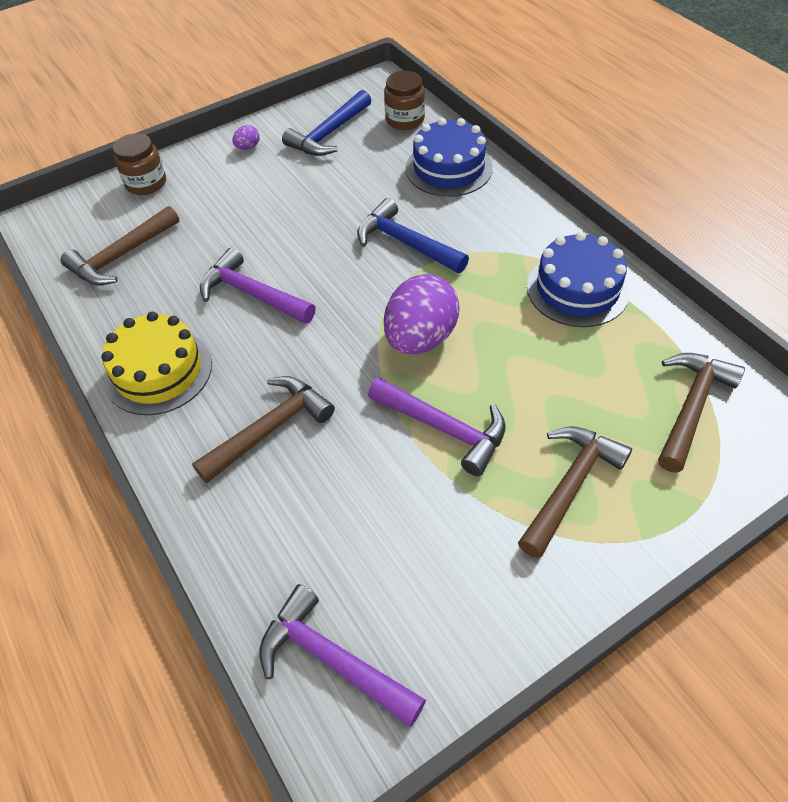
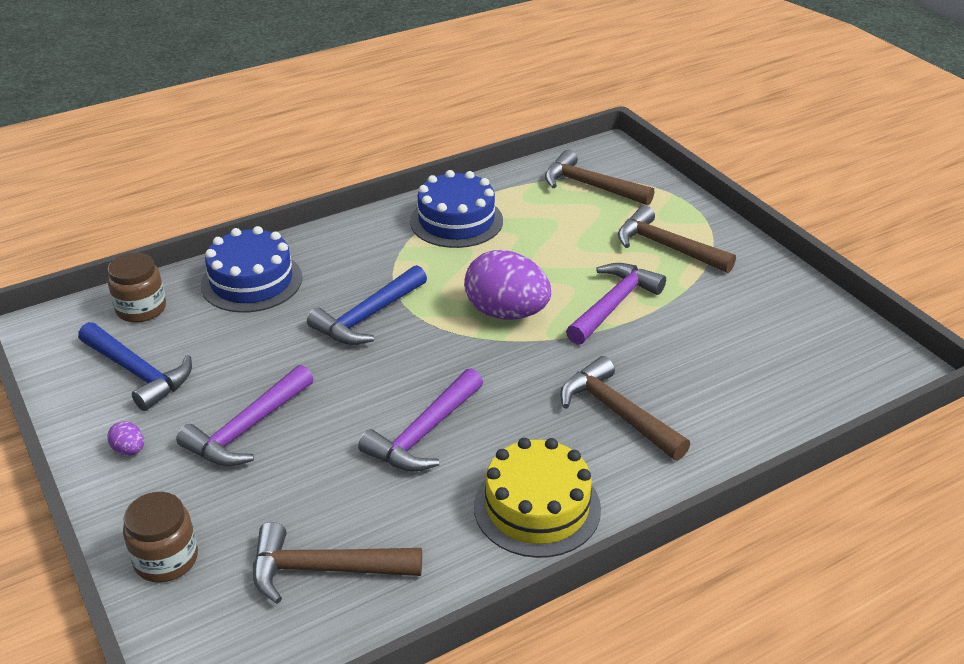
camera: 90 degrees left, 15 degrees down
(121, 256) = (324, 569): brown hammer -> brown hammer turned 135 degrees clockwise
(333, 659) = (837, 371): purple hammer -> purple hammer (247, 428)

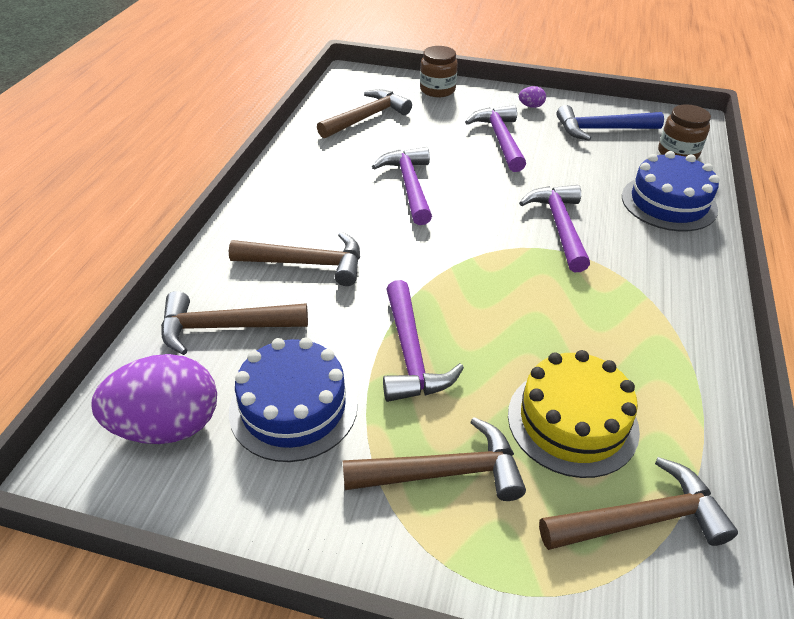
camera: 135 degrees right, 5 degrees up
(368, 316) = (559, 226): blue hammer -> purple hammer
(456, 221) = (661, 353): blue cake -> blue cake (293, 407)
(506, 313) = (480, 289): purple egg -> purple egg (167, 426)
(537, 507) = (297, 187): yellow cake -> yellow cake (572, 421)
(736, 399) = (224, 327): none -> brown hammer

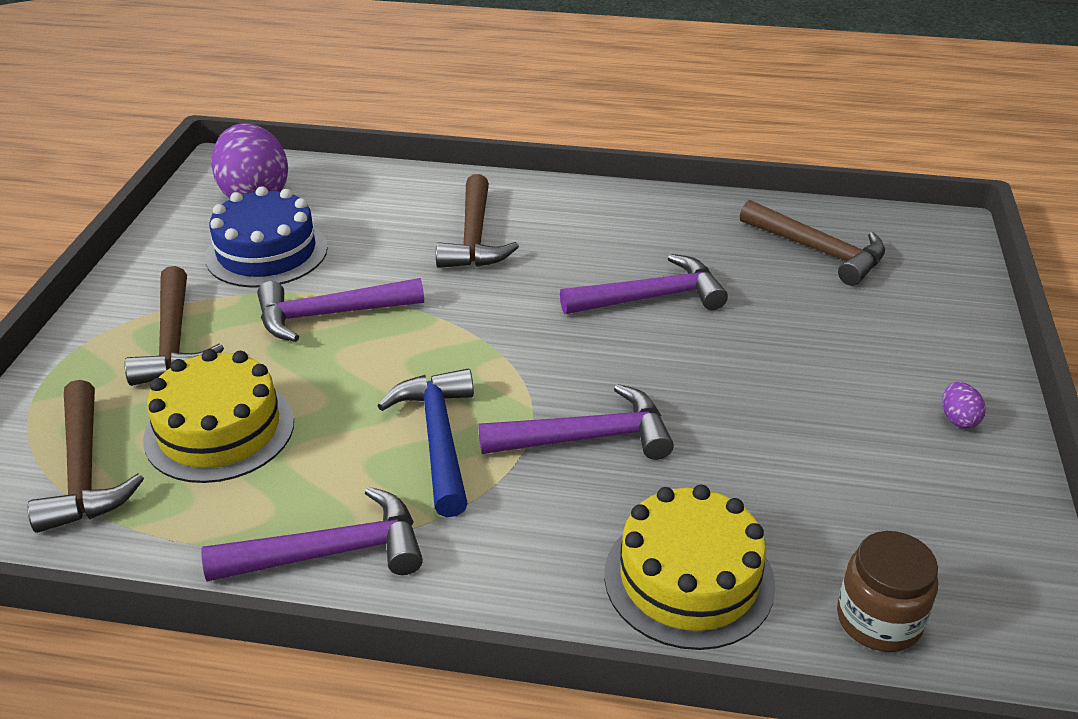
camera: 85 degrees right, 5 degrees down
(224, 327) = (373, 203): brown hammer -> none
(437, 90) = (950, 311): brown jar -> none
(500, 139) = (818, 381): purple hammer -> purple hammer (331, 553)
(601, 129) = (919, 510): blue hammer -> blue hammer (439, 438)
(668, 203) = (689, 579): blue cake -> yellow cake

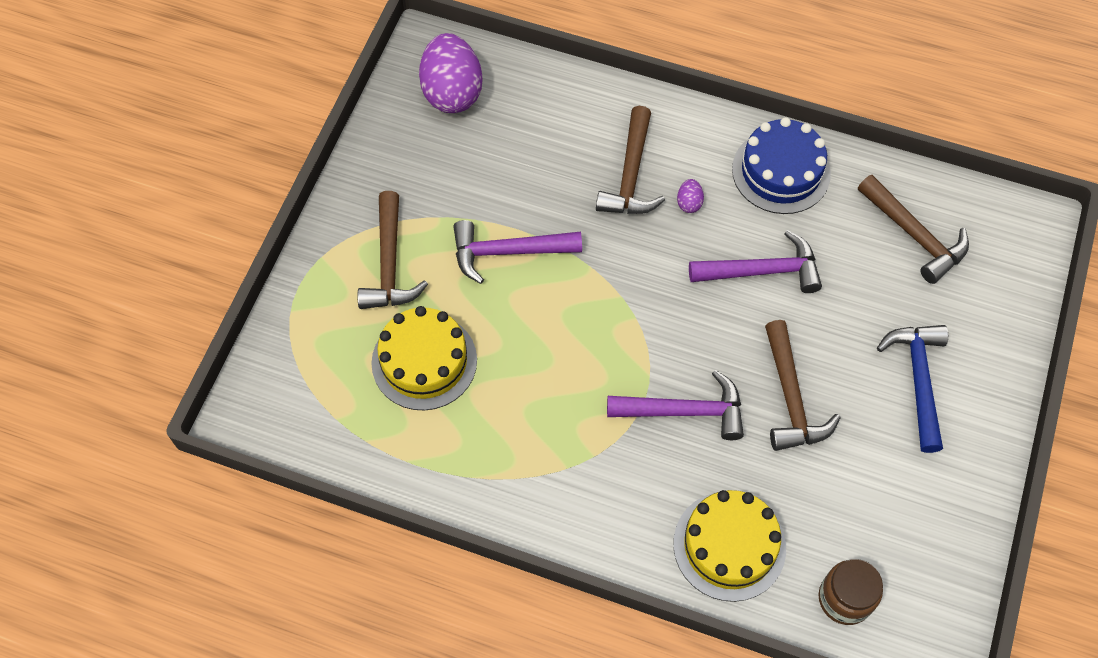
camera: 10 degrees right, 25 degrees up
(84, 472) = (332, 386): brown hammer -> brown hammer (790, 398)
(266, 252) = (460, 169): blue cake -> blue cake (781, 171)
(331, 553) = (497, 485): purple hammer -> none
(439, 438) = (578, 395): blue hammer -> blue hammer (918, 380)
(958, 419) = (962, 437): purple egg -> purple egg (689, 203)

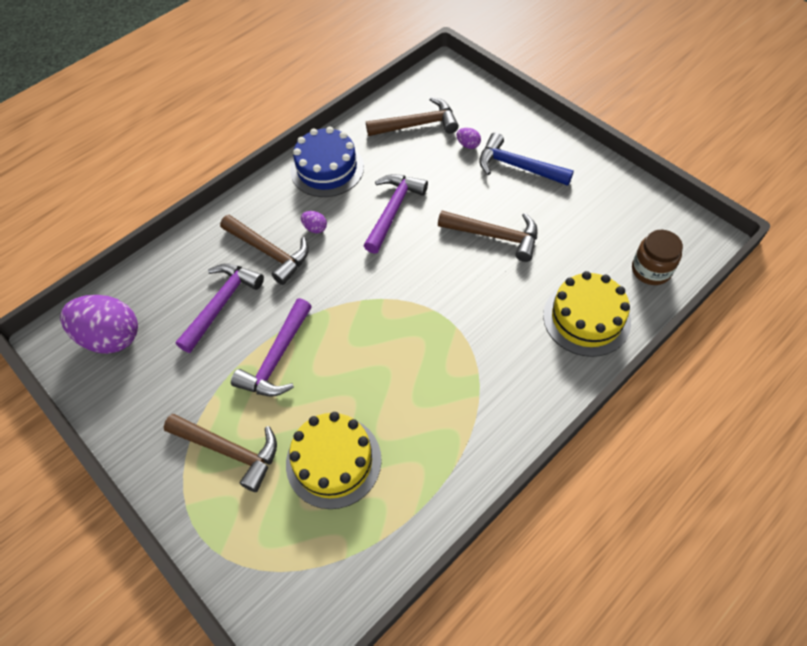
camera: 60 degrees left, 5 degrees down
(684, 411) = (473, 301): purple hammer -> purple hammer (222, 304)
(918, 308) = (468, 145): none -> purple egg

